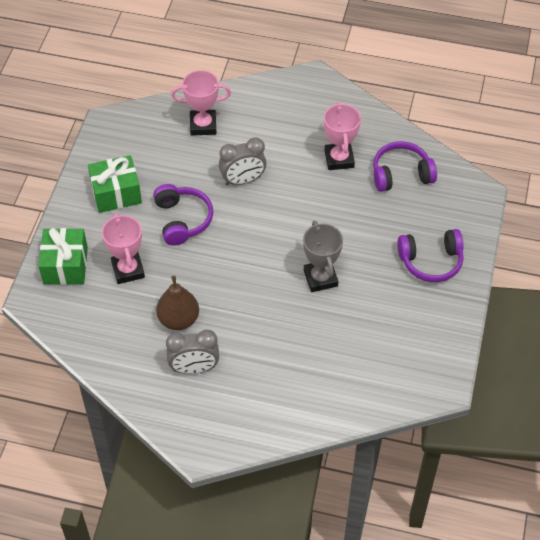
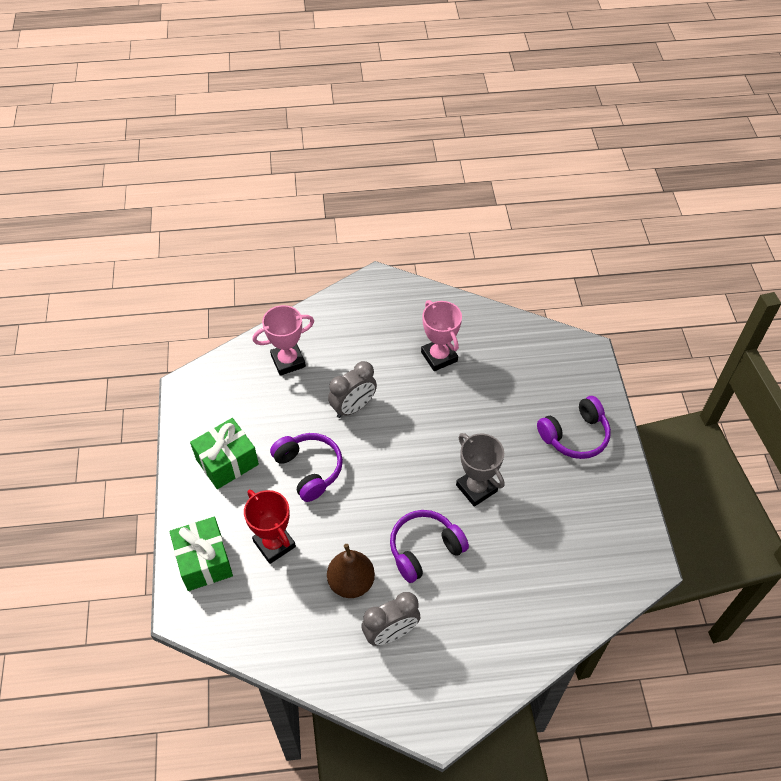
camera: 20 degrees left, 0 degrees up
(128, 270) = (274, 544): pink trophy -> red trophy
(401, 174) = (505, 354): purple headphones -> purple headphones (424, 549)

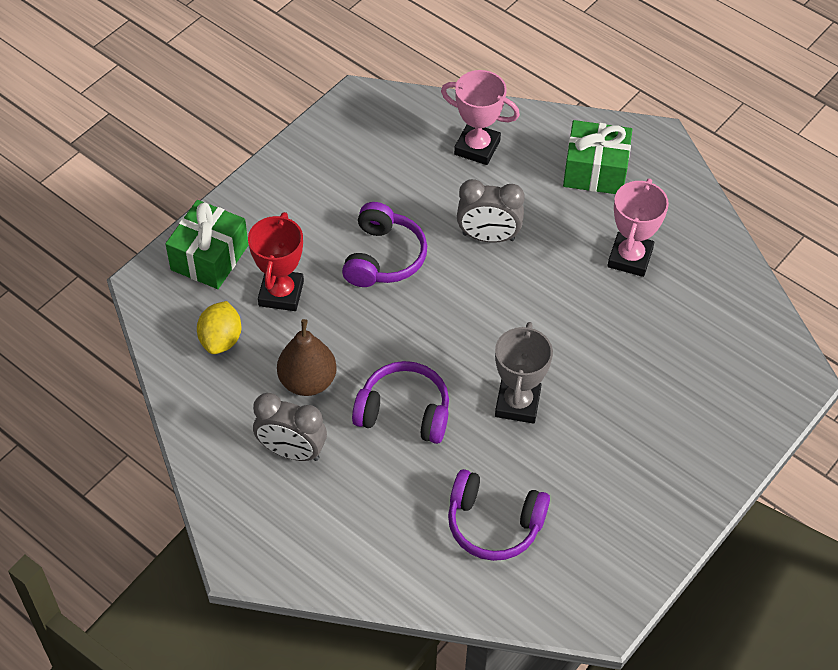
camera: 45 degrees right, 0 degrees up
(227, 462) = (321, 192): green gift -> green gift (595, 171)
(271, 605) = (221, 340): none -> yellow lemon
(575, 435) = (678, 442): purple headphones -> purple headphones (494, 524)

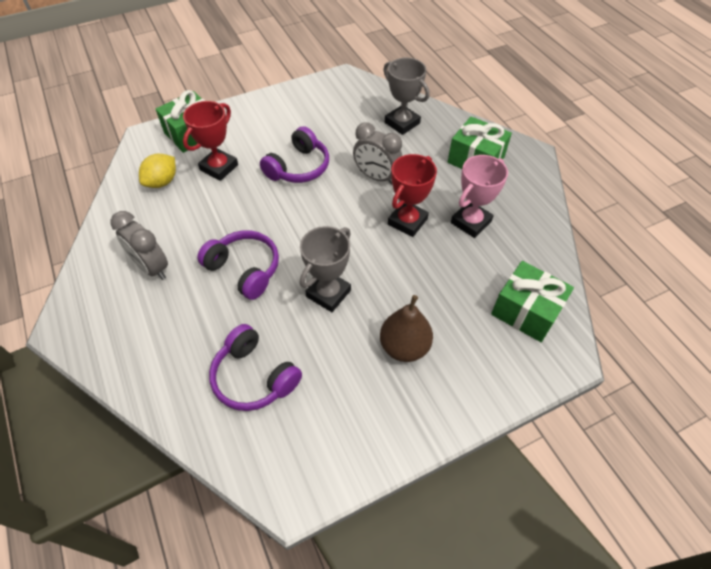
camera: 25 degrees right, 0 degrees up
(307, 381) = (196, 226): brown pear -> brown pear (404, 347)
(477, 147) = (402, 123): pink trophy -> grey trophy
(557, 283) = (407, 221): none -> red trophy
(738, 343) = (526, 311): none -> green gift

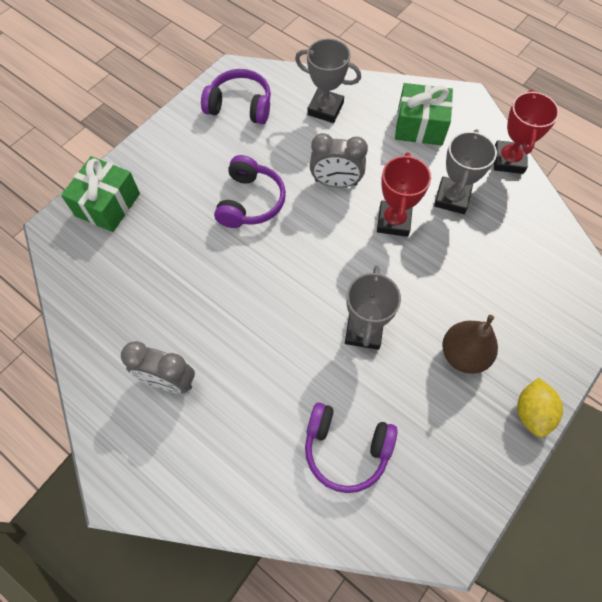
camera: 25 degrees left, 10 degrees up
(162, 182) = (113, 277): yellow lemon -> yellow lemon (531, 412)
(219, 167) = (165, 235): red trophy -> red trophy (508, 160)
(244, 269) = (266, 341): purple headphones -> purple headphones (240, 106)
(470, 222) = (452, 198): pink trophy -> grey trophy
(526, 311) = (547, 271): green gift -> none

